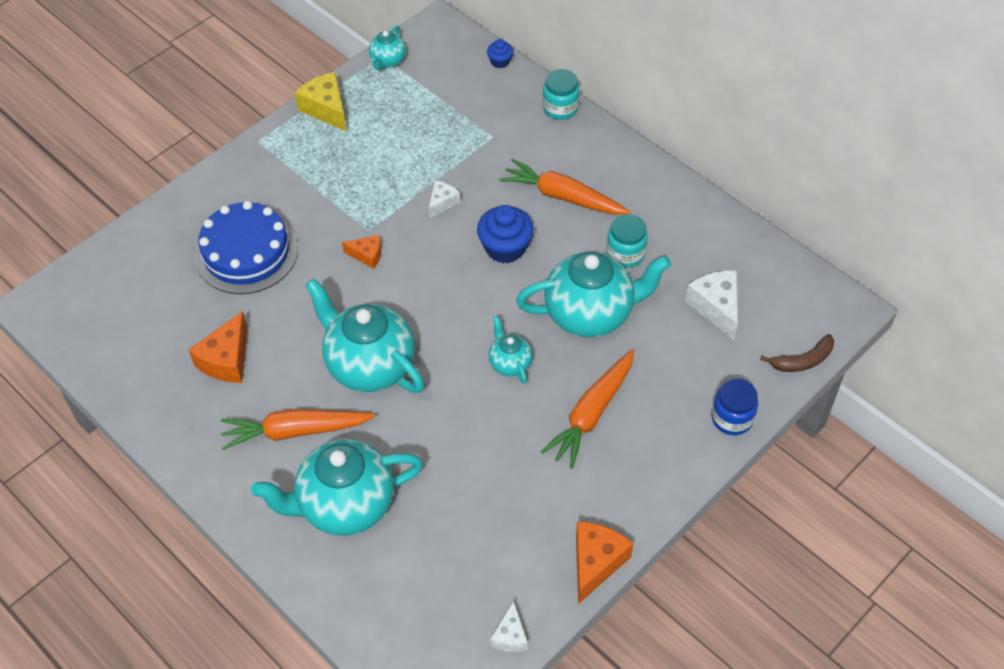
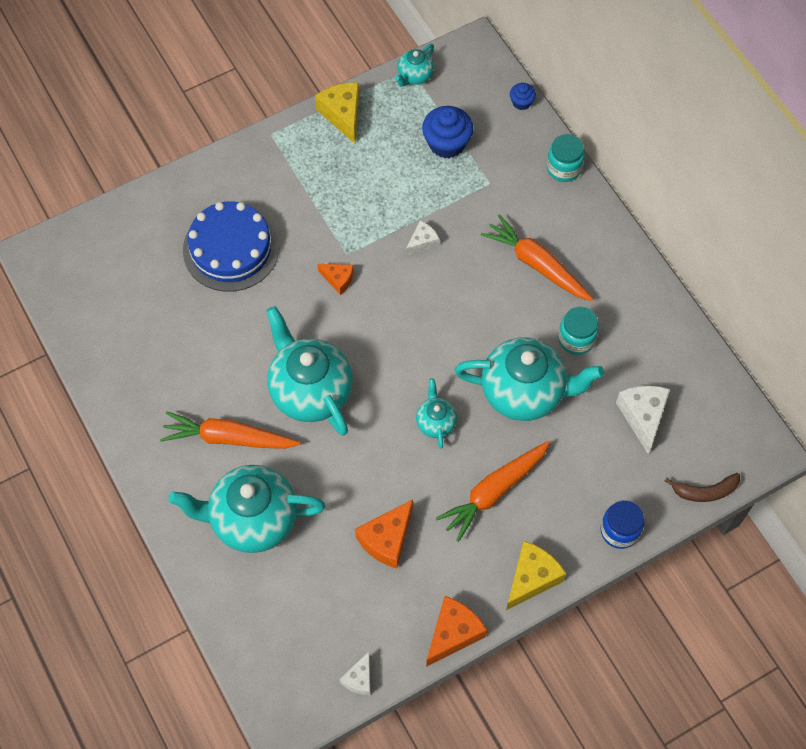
camera: 15 degrees right, 10 degrees up
(226, 360) = (187, 352): orange cheese -> orange cheese (387, 539)
(505, 248) = (466, 304): blue cupcake -> blue cupcake (447, 143)
(659, 487) = (531, 578): none -> yellow cheese

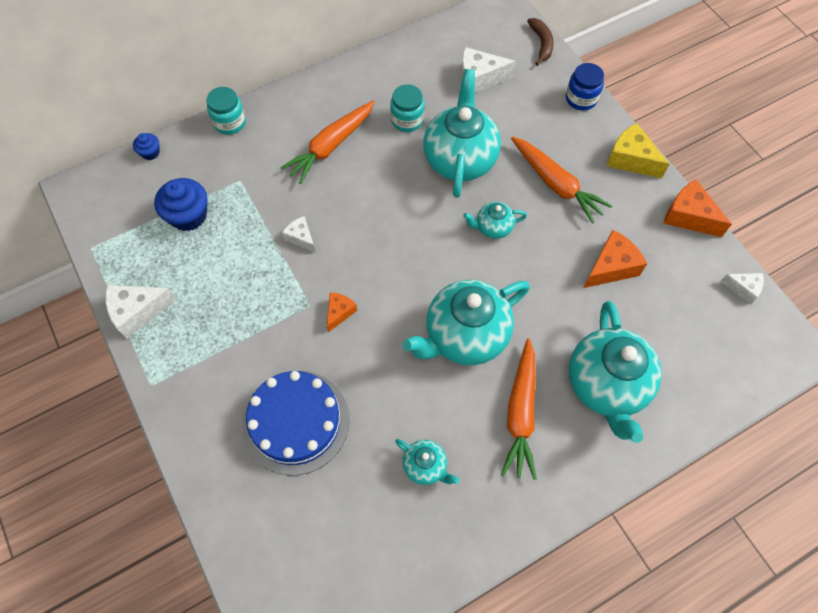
camera: 90 degrees left, 0 degrees up
(342, 115) = (138, 311): yellow cheese -> white cheese
(387, 539) = (611, 267): orange cheese -> orange cheese turned 75 degrees counterclockwise
(414, 76) = (100, 243): turquoise teapot -> turquoise teapot (425, 466)

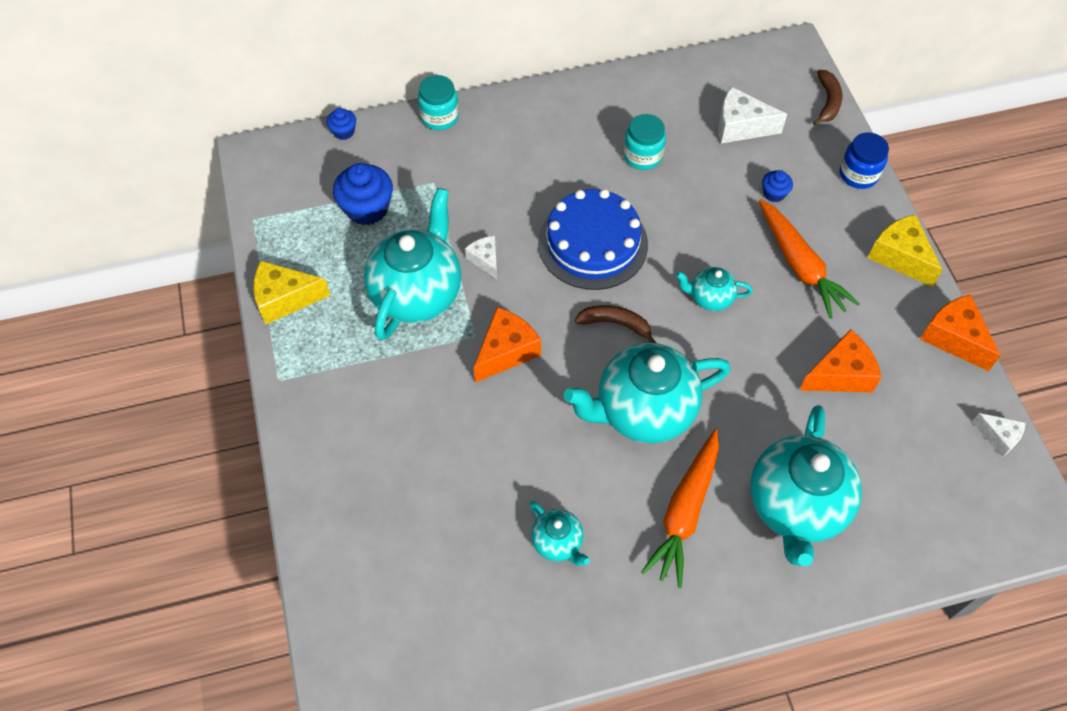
camera: 15 degrees right, 5 degrees down
(138, 311) = (285, 299): white cheese -> yellow cheese
(296, 421) = (425, 457): blue cake -> blue cake (593, 243)
(331, 146) = (546, 167): orange carrot -> none
(339, 312) = (506, 351): orange cheese -> orange cheese, size x1.67
(423, 267) = (616, 324): none -> brown banana
(460, 159) = (692, 213): turquoise teapot -> turquoise teapot (417, 294)
(520, 129) = (774, 193): none -> blue cupcake

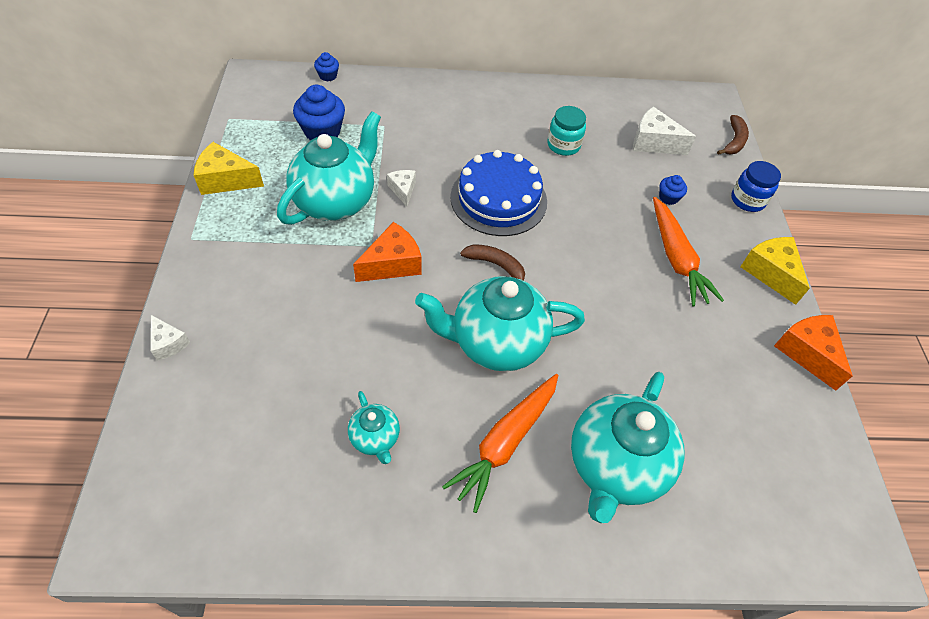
camera: 10 degrees right, 5 degrees down
(439, 117) = (407, 82): turquoise jar -> none
(710, 298) = (587, 265): turquoise teapot -> none
(840, 374) = (690, 358): orange cheese -> none
(998, 437) = (834, 454): white cheese -> white cheese (168, 343)

